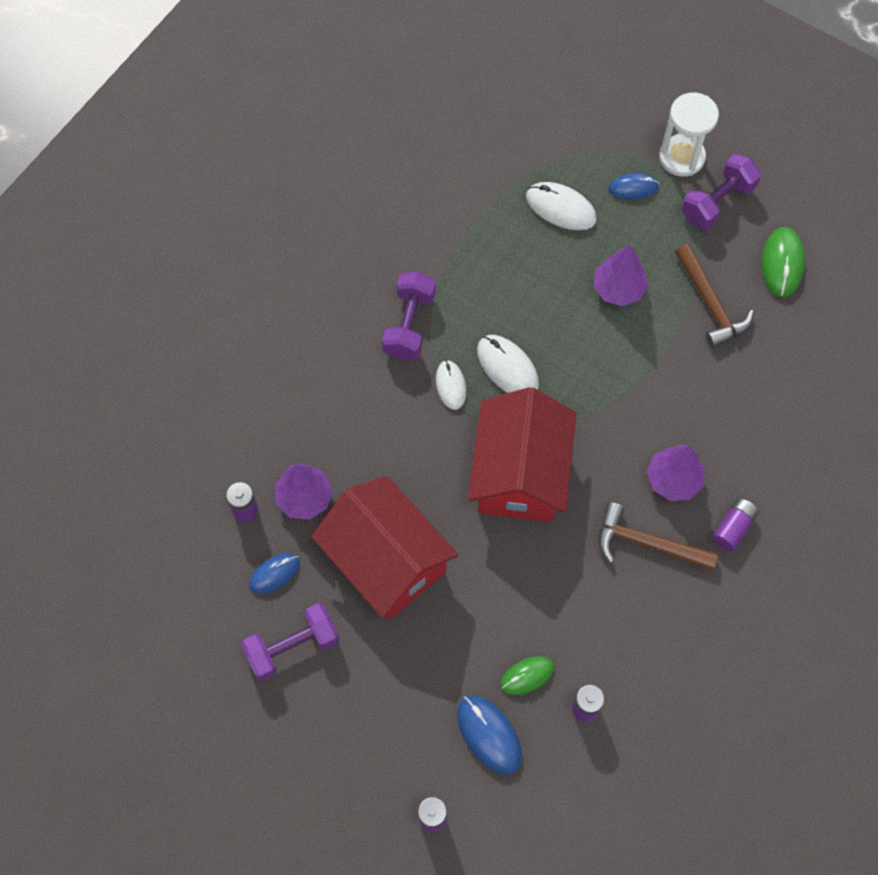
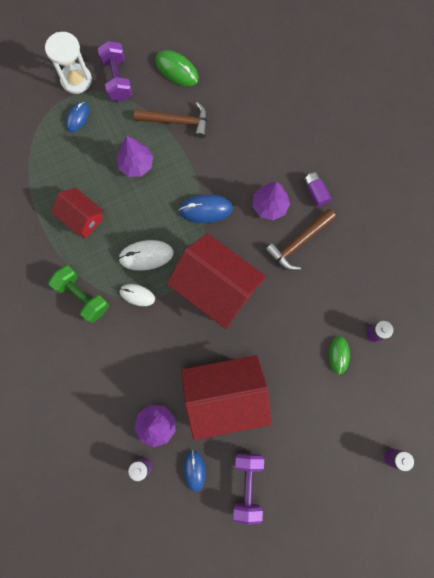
camera: 60 degrees left, 10 degrees up
(409, 325) = (82, 297): purple dumbbell -> green dumbbell
(489, 735) = (361, 396): blue mouse -> blue mouse (206, 209)
(507, 267) = (82, 218): none -> red house
(560, 208) = (63, 165): white mouse -> none

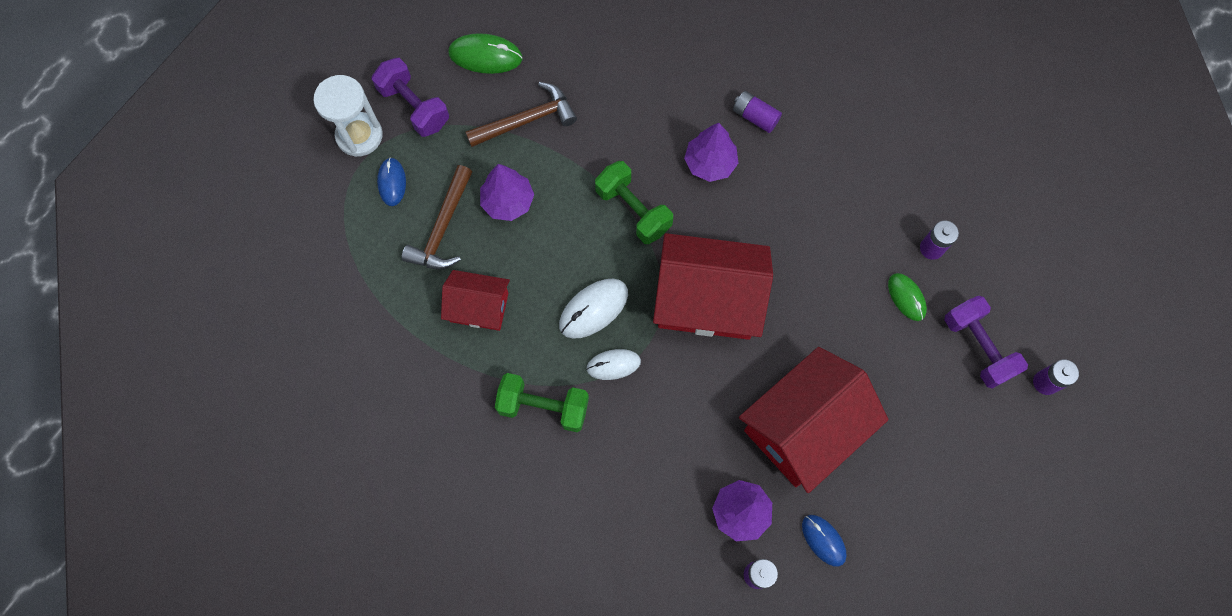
camera: 30 degrees left, 5 degrees down
(206, 209) = (633, 210): blue mouse -> green dumbbell
(247, 485) = (898, 518): purple dumbbell -> purple dumbbell (977, 347)
(298, 242) = (773, 189): brown hammer -> brown hammer (442, 228)

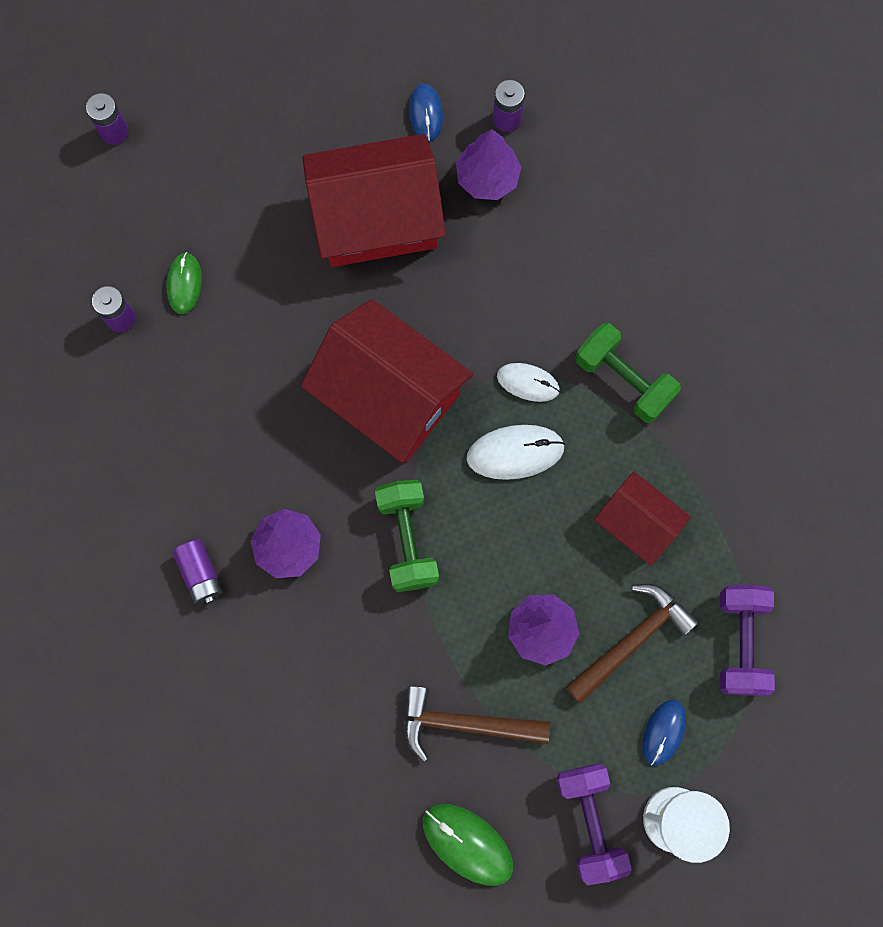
camera: 150 degrees left, 5 degrees up
(977, 347) = (152, 198): purple dumbbell -> purple dumbbell (740, 642)

